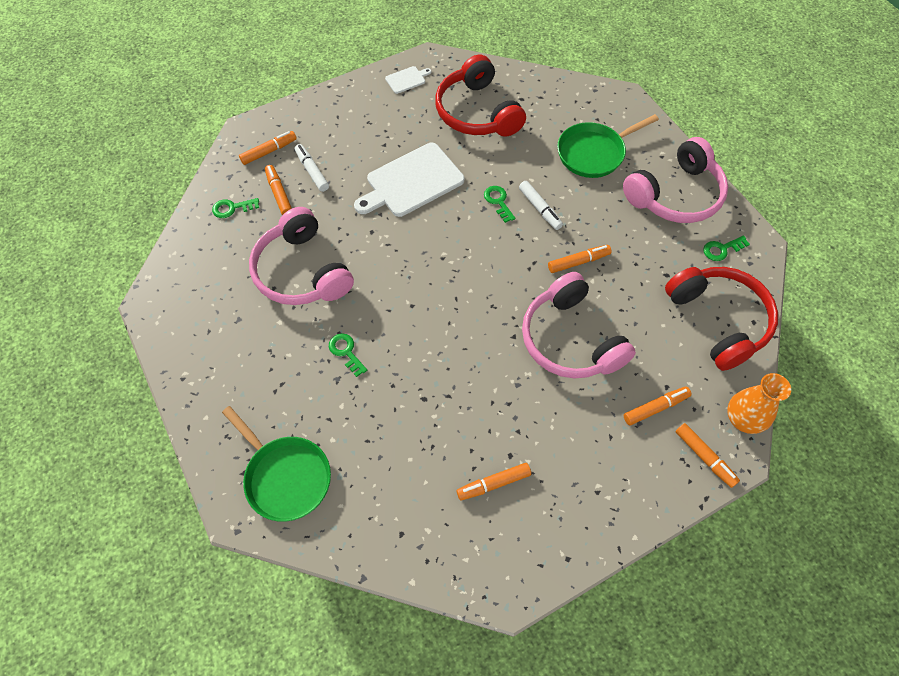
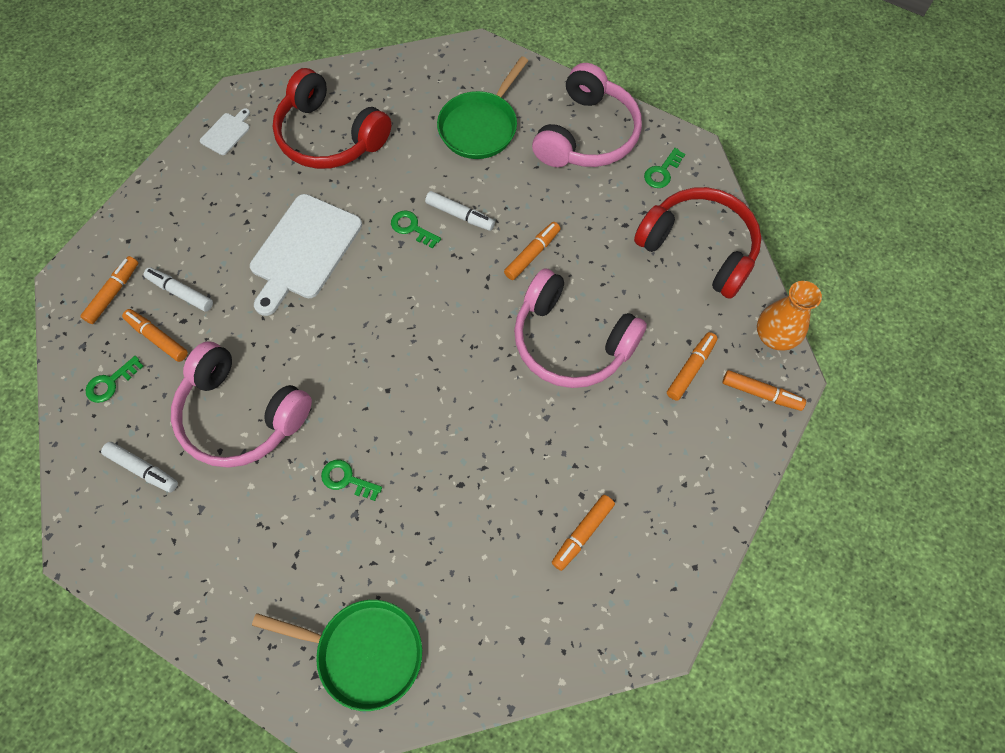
camera: 30 degrees left, 5 degrees up
(218, 274) = (143, 469): none -> white marker

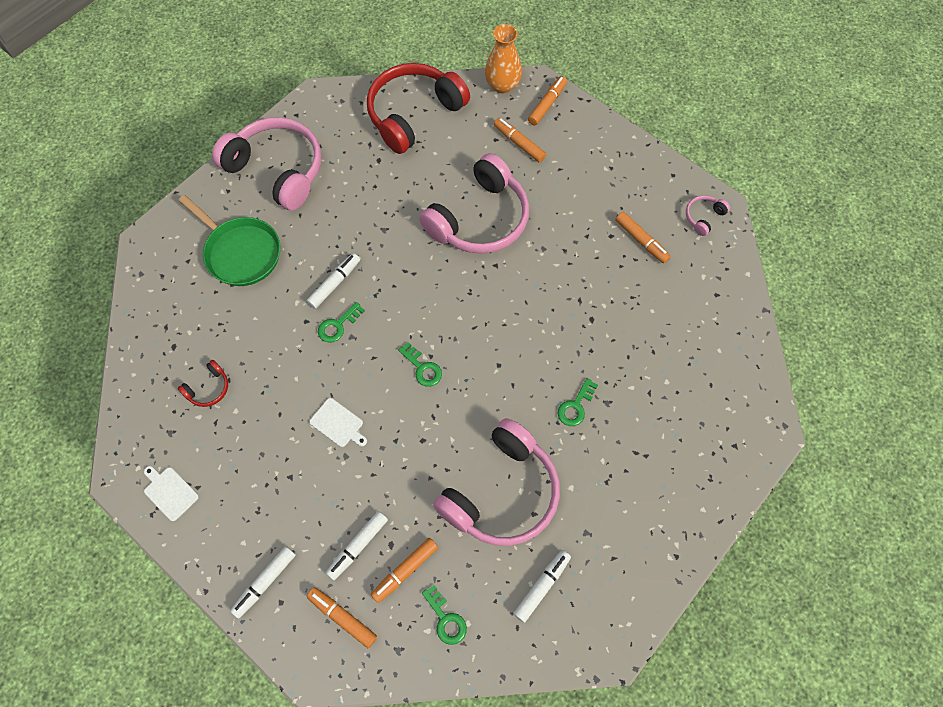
camera: 80 degrees left, 0 degrees up
(146, 224) = (265, 582): none -> white marker
(304, 250) = (338, 424): white cutting board -> white cutting board, size x0.45
(329, 136) = (208, 388): red headphones -> red headphones, size x0.41
(364, 652) = (719, 407): green pan -> none
(532, 254) = (390, 233): orange marker -> none
(637, 614) = (703, 217): none -> pink headphones
(662, 172) = (333, 123): green key -> green key (422, 368)

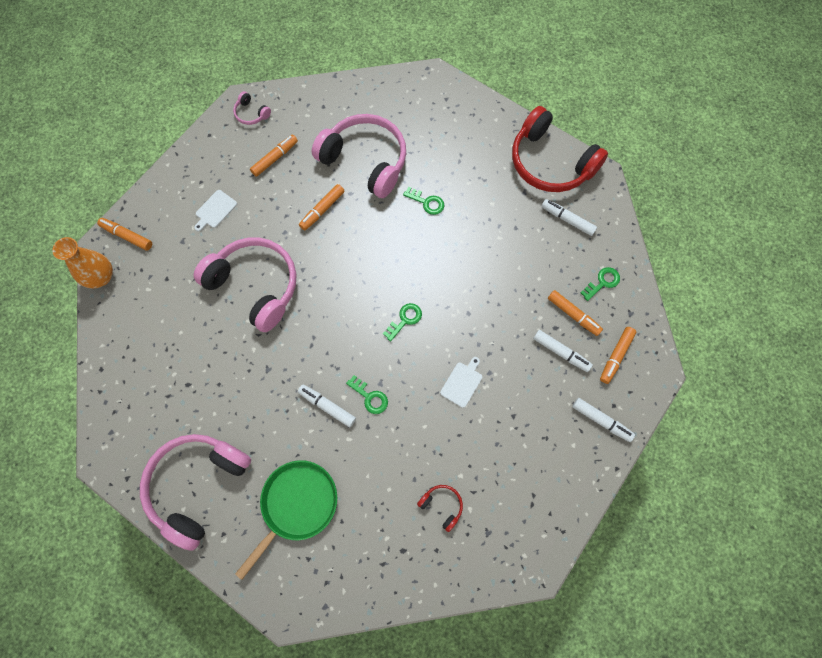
camera: 95 degrees left, 5 degrees up
(169, 492) = (541, 519): white cutting board -> white cutting board (215, 210)
(414, 114) = (132, 357): red headphones -> red headphones (550, 162)
(502, 492) = (503, 251): pink headphones -> pink headphones (365, 161)
(519, 143) = (171, 258): orange marker -> orange marker (322, 210)

